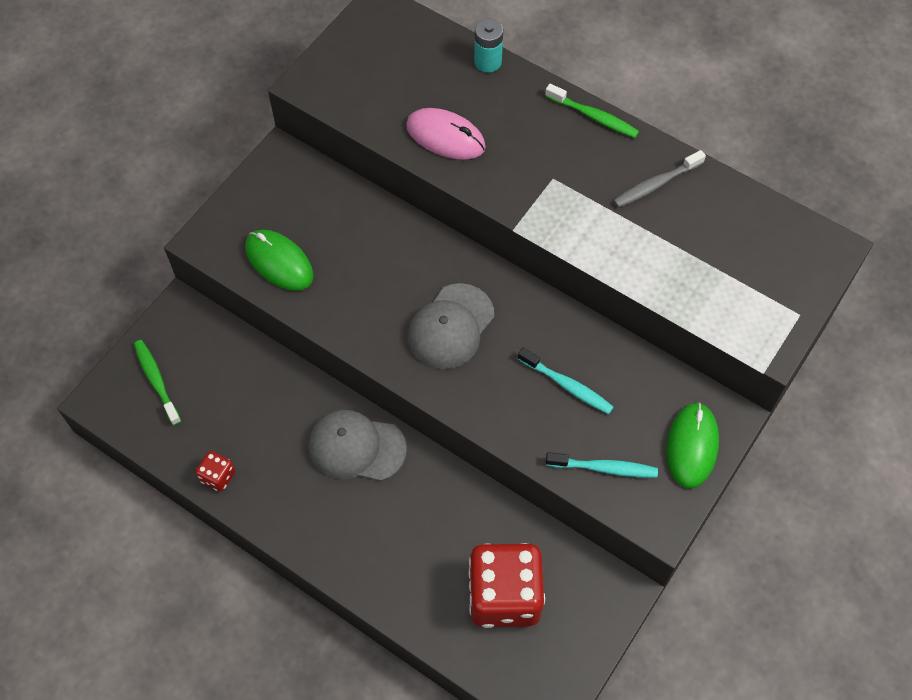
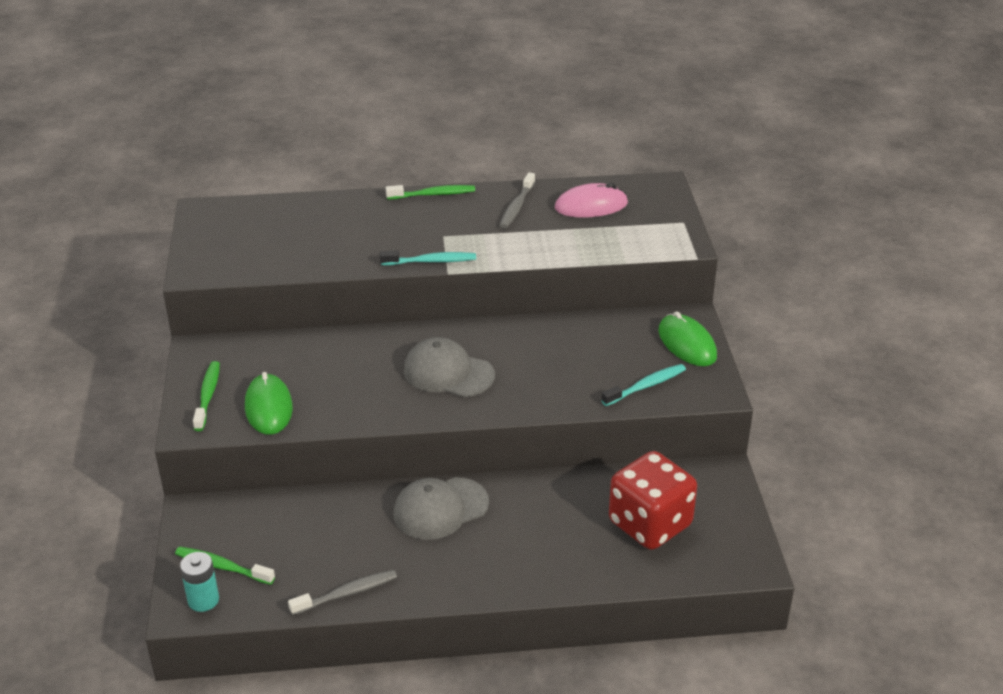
camera: 40 degrees left, 25 degrees down
(218, 476) = (347, 593): red dice -> grey toothbrush
(246, 215) = (208, 395): none -> green toothbrush
(279, 262) = (268, 407): green mouse -> green mouse turned 75 degrees clockwise
(445, 136) = (338, 251): pink mouse -> pink mouse (591, 206)
(450, 327) = (448, 373): grey cap -> grey cap turned 120 degrees clockwise
(487, 62) = (322, 201): turquoise battery -> turquoise battery (203, 600)
(567, 385) = (569, 359): turquoise toothbrush -> turquoise toothbrush (431, 261)

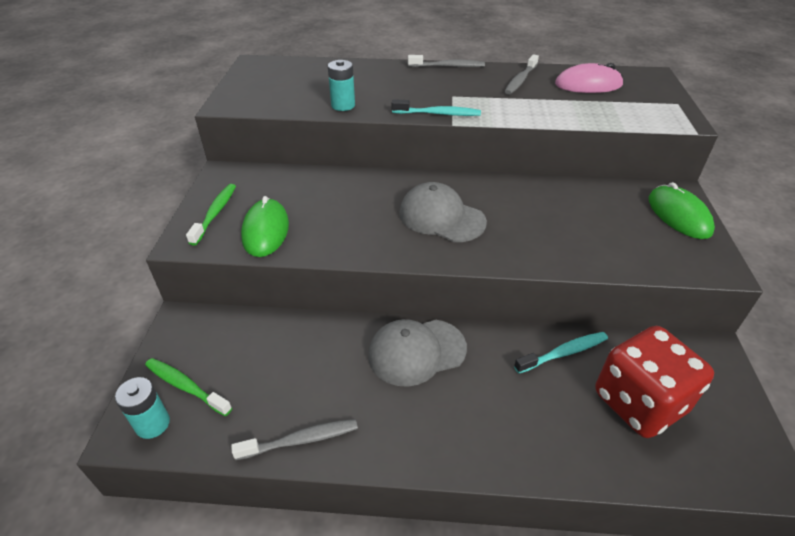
camera: 10 degrees right, 5 degrees up
(325, 261) = (343, 105): none -> turquoise battery
(433, 194) = (448, 66): green toothbrush -> grey toothbrush
(646, 386) = (641, 252): turquoise toothbrush -> turquoise toothbrush (563, 353)

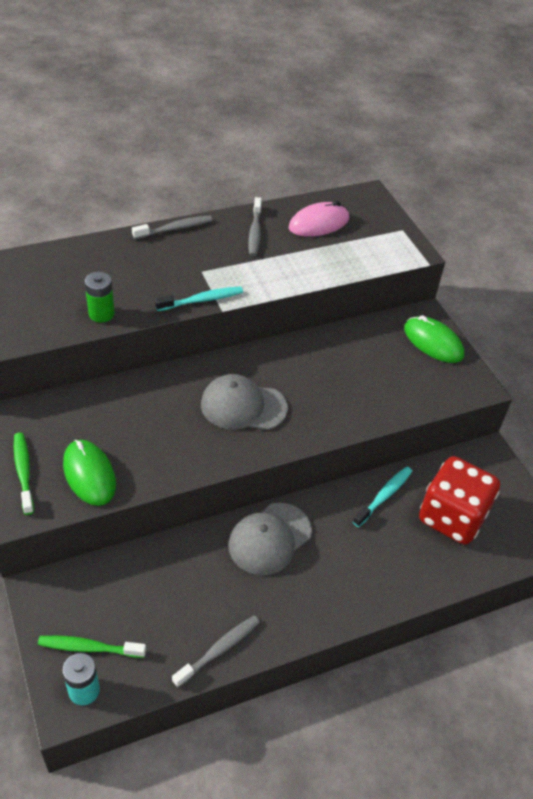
camera: 30 degrees left, 5 degrees up
(343, 105) = (101, 314): turquoise battery -> green battery

